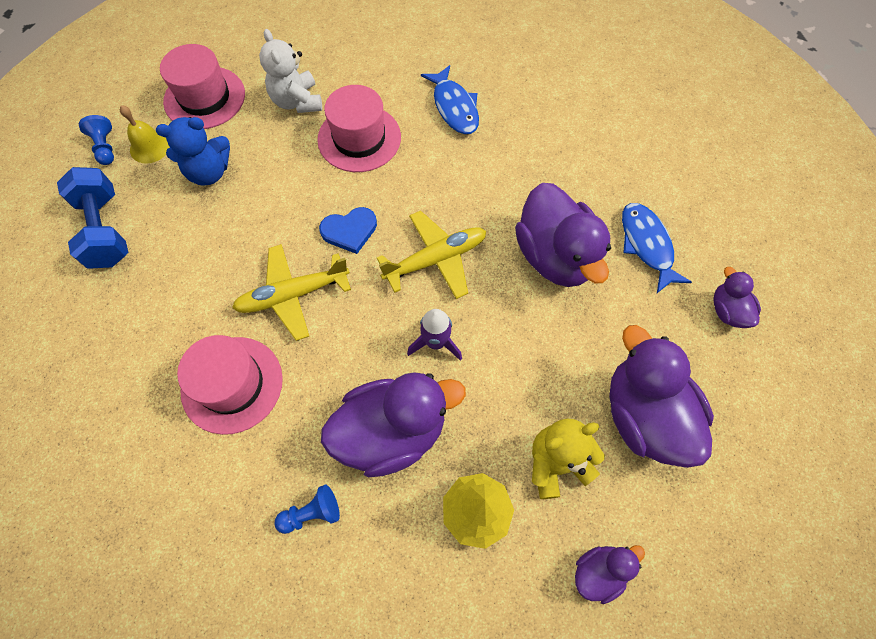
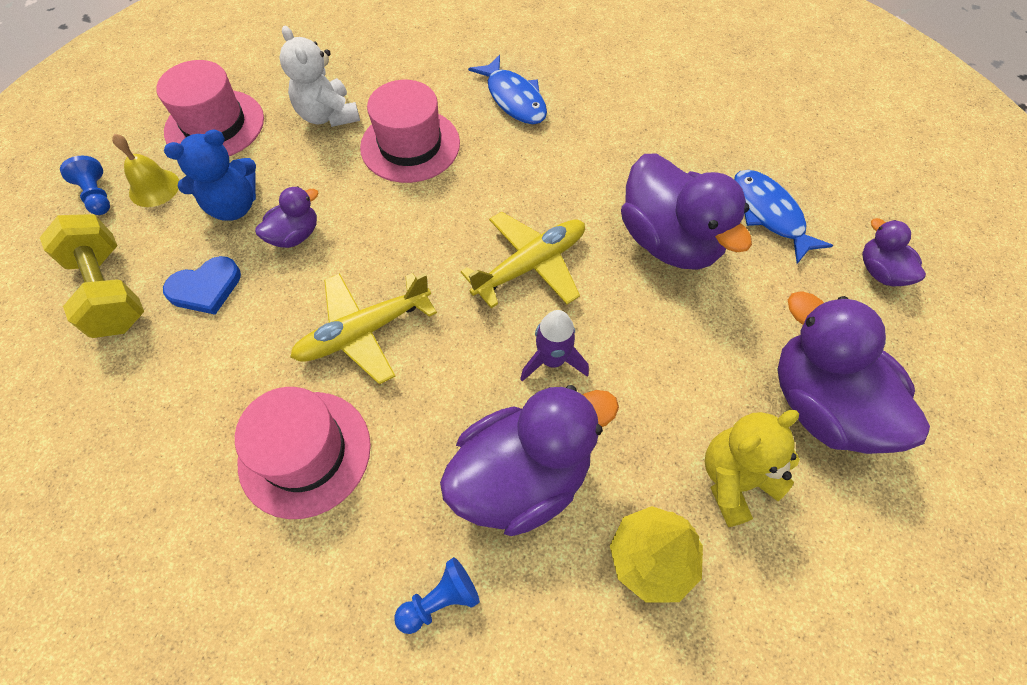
camera: 10 degrees left, 5 degrees down
(105, 230) = (110, 291): blue dumbbell -> yellow dumbbell
(349, 231) = (419, 248): blue heart -> blue heart (206, 288)
(599, 572) = (822, 606): purple duck -> purple duck (295, 235)

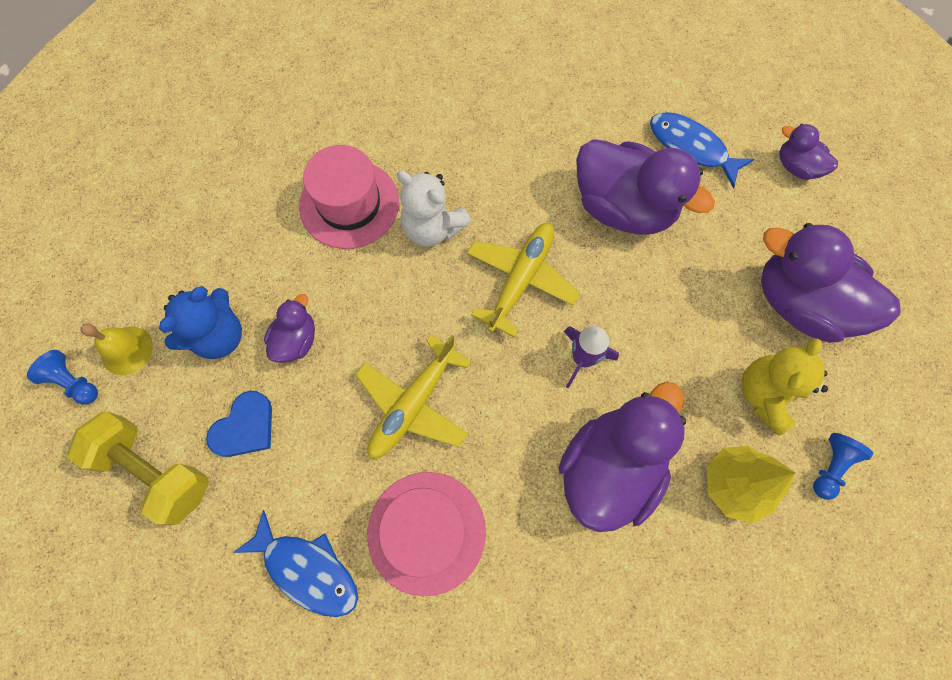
camera: 25 degrees left, 10 degrees up
(215, 125) = (143, 259): pink hat -> none
(328, 115) = (251, 203): white teddy bear -> white teddy bear (432, 228)
(440, 600) = (599, 593): blue pawn -> blue pawn (830, 467)
(514, 99) = (418, 116): blue fish -> blue fish (307, 569)

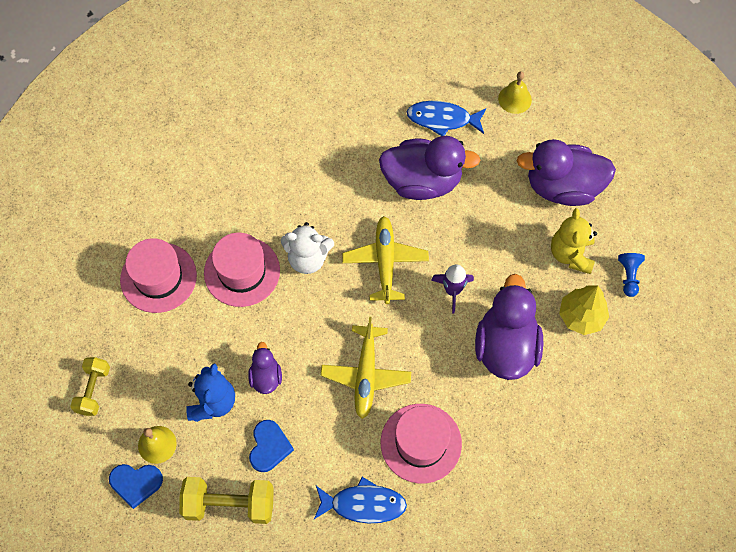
camera: 30 degrees left, 5 degrees down
(74, 382) = (136, 483): blue pawn -> blue heart
(105, 250) = (93, 390): none -> yellow dumbbell
(256, 163) = (158, 277): none -> pink hat
(796, 167) = (514, 99): purple duck -> yellow bell

